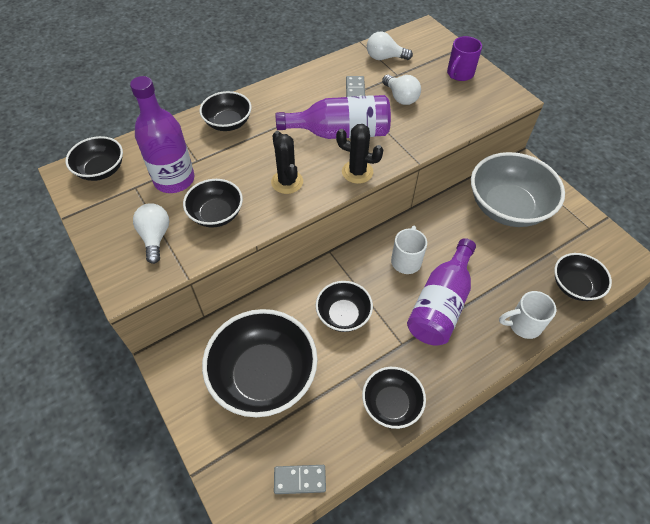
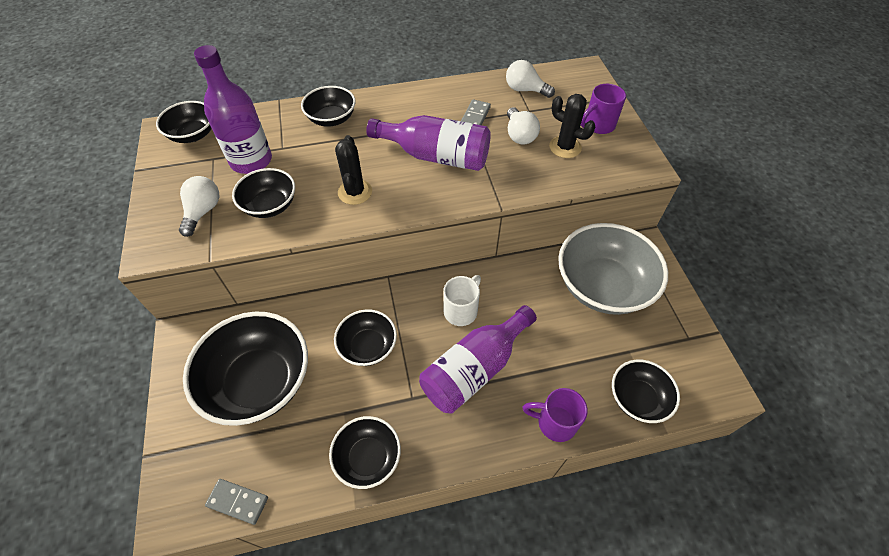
camera: 20 degrees right, 0 degrees up
(357, 172) = (431, 201): black cactus -> black cactus (565, 147)
(523, 325) = (554, 422): white mug -> purple mug

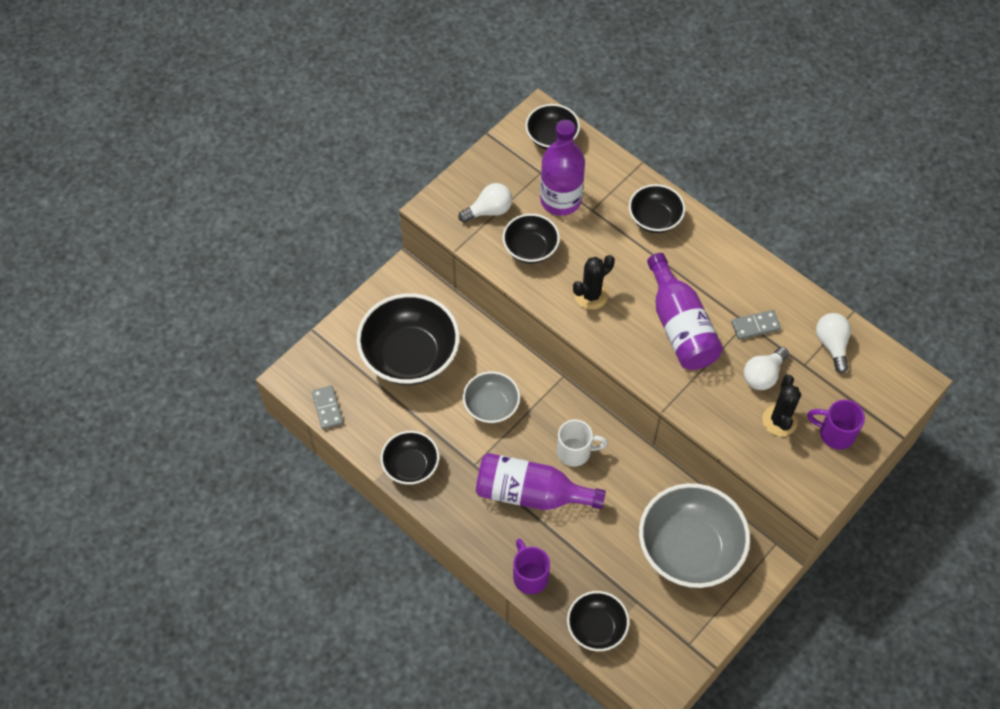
camera: 55 degrees right, 5 degrees up
(368, 346) = (491, 406): black bowl -> grey bowl

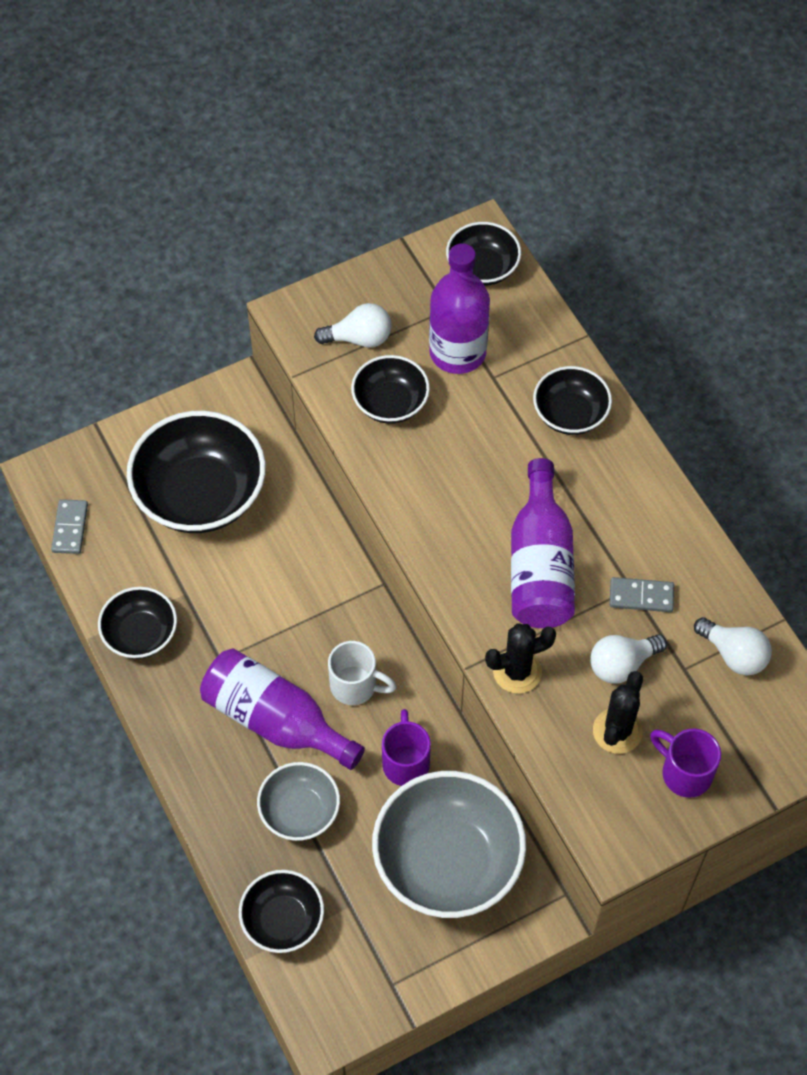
camera: 20 degrees right, 0 degrees up
(491, 406) = (274, 592): grey bowl -> grey bowl (300, 811)
(530, 576) = (227, 824): purple mug -> purple mug (406, 762)
(591, 295) = (441, 488): black cactus -> black cactus (517, 671)
(832, 345) = (733, 654): white light bulb -> white light bulb turned 120 degrees clockwise

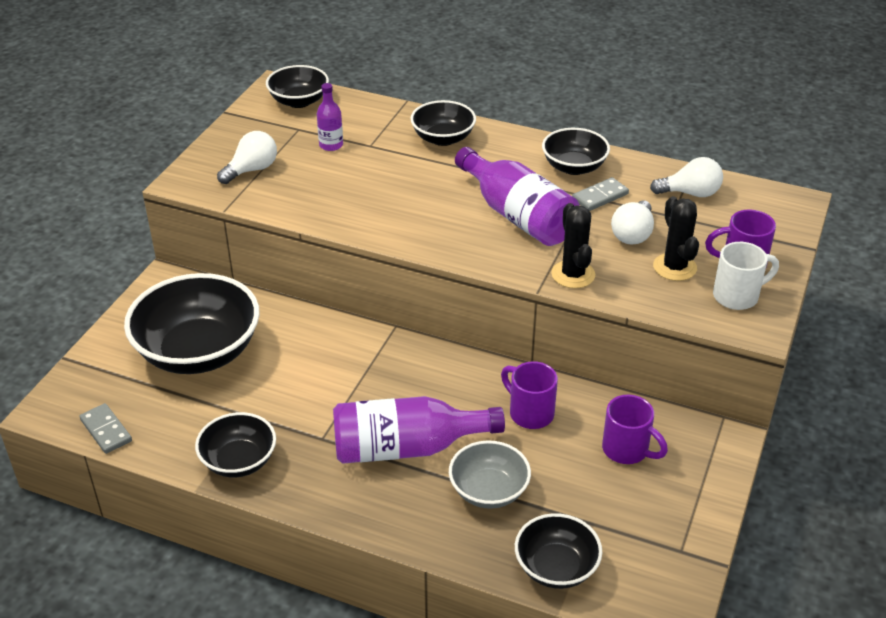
camera: 40 degrees left, 20 degrees down
(355, 686) = (443, 392): white mug -> white mug (737, 296)
(390, 403) = (314, 190): black bowl -> black bowl (574, 167)
(448, 861) = (627, 450): grey bowl -> purple mug
(457, 352) = (331, 145): purple bottle -> purple bottle, size x0.49
(517, 671) = (573, 274): black cactus -> black cactus turned 45 degrees counterclockwise

